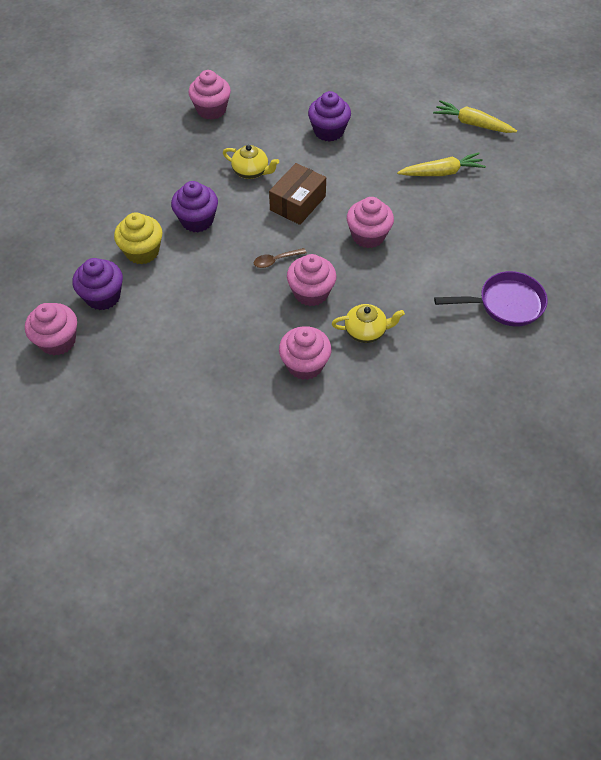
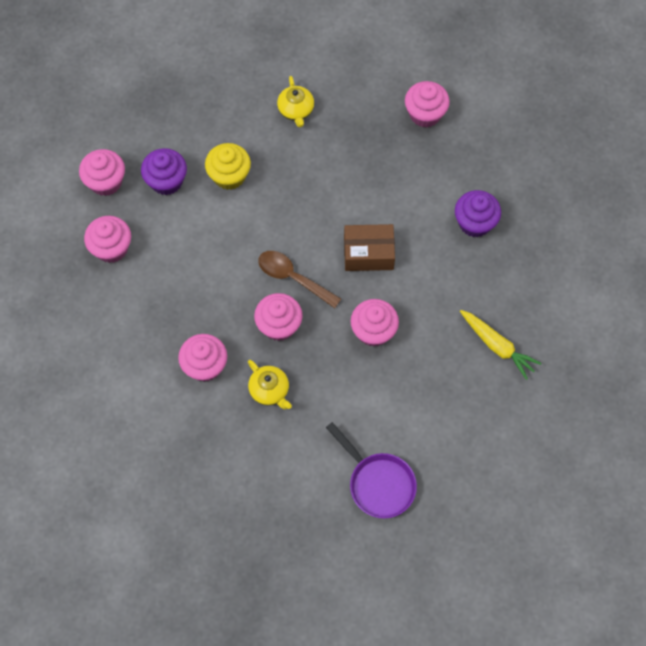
camera: 55 degrees right, 10 degrees up
(127, 372) = (111, 248): none -> pink cupcake
(197, 220) = (291, 191): purple cupcake -> none
(251, 172) = (376, 194): yellow teapot -> yellow teapot (296, 110)
(276, 260) = (293, 278): brown spoon -> brown spoon, size x1.71
(472, 124) = (584, 337): yellow carrot -> none

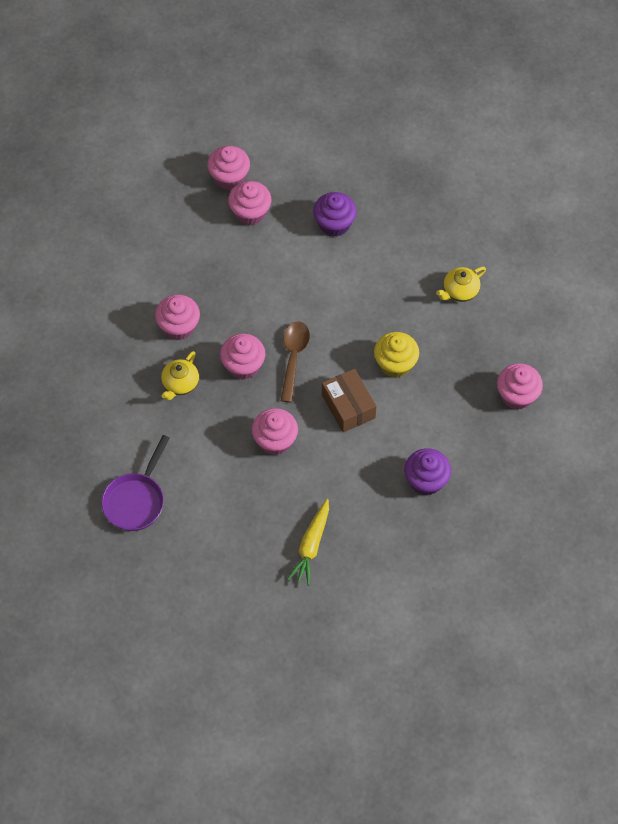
camera: 65 degrees right, 5 degrees down
(106, 182) = (309, 181): pink cupcake -> pink cupcake (229, 177)
(229, 176) = (365, 268): yellow cupcake -> yellow cupcake (395, 364)

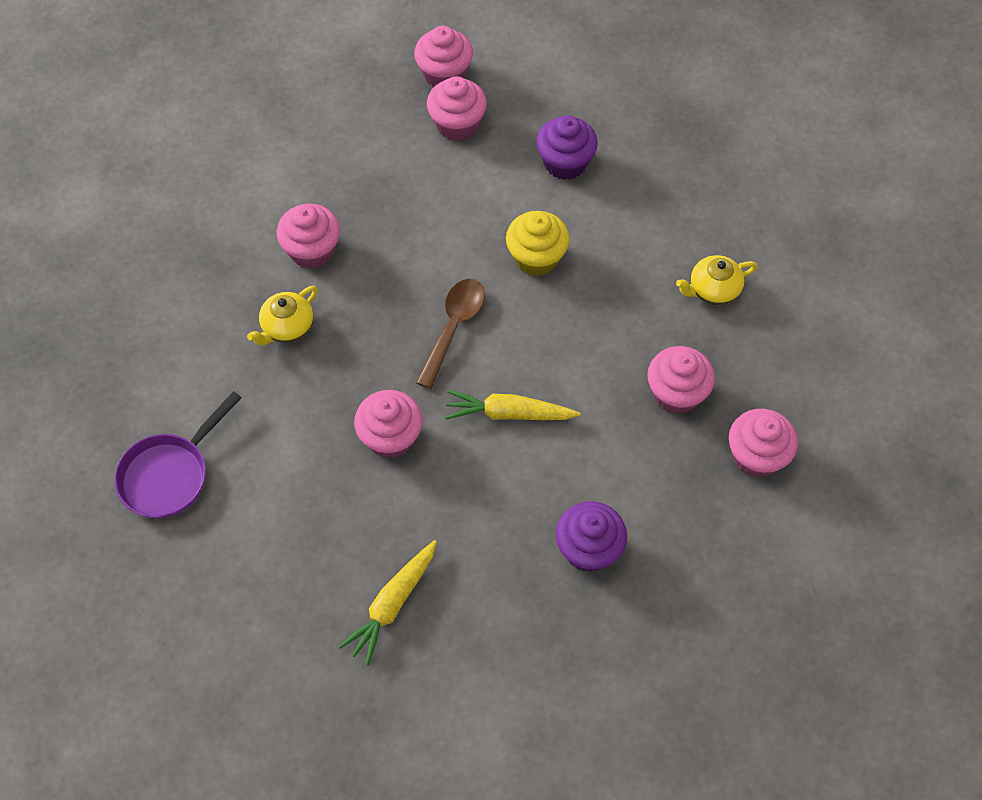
camera: 15 degrees right, 0 degrees up
(243, 366) = (381, 322): pink cupcake -> pink cupcake (676, 393)
(348, 406) = (509, 413): brown box -> yellow carrot
(395, 364) = (593, 369): yellow cupcake -> yellow cupcake (536, 257)

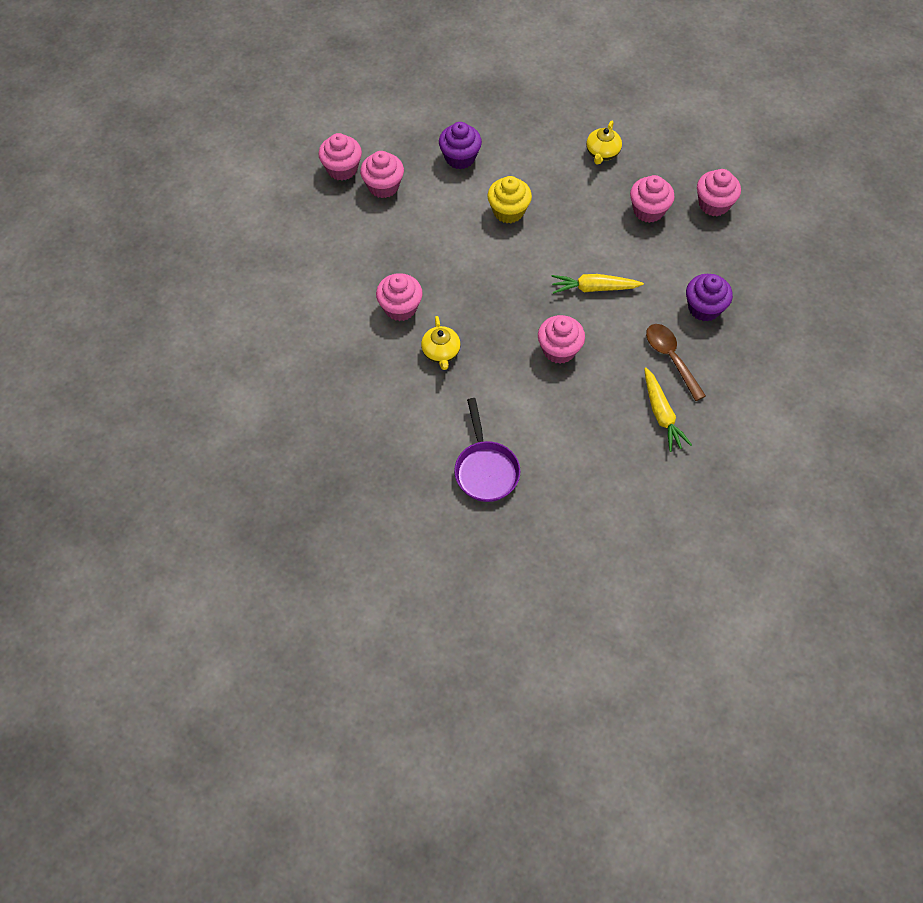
camera: 50 degrees left, 0 degrees up
(454, 327) = (517, 276): brown spoon -> brown spoon (671, 358)
(509, 413) = (594, 288): yellow carrot -> yellow carrot turned 45 degrees clockwise

